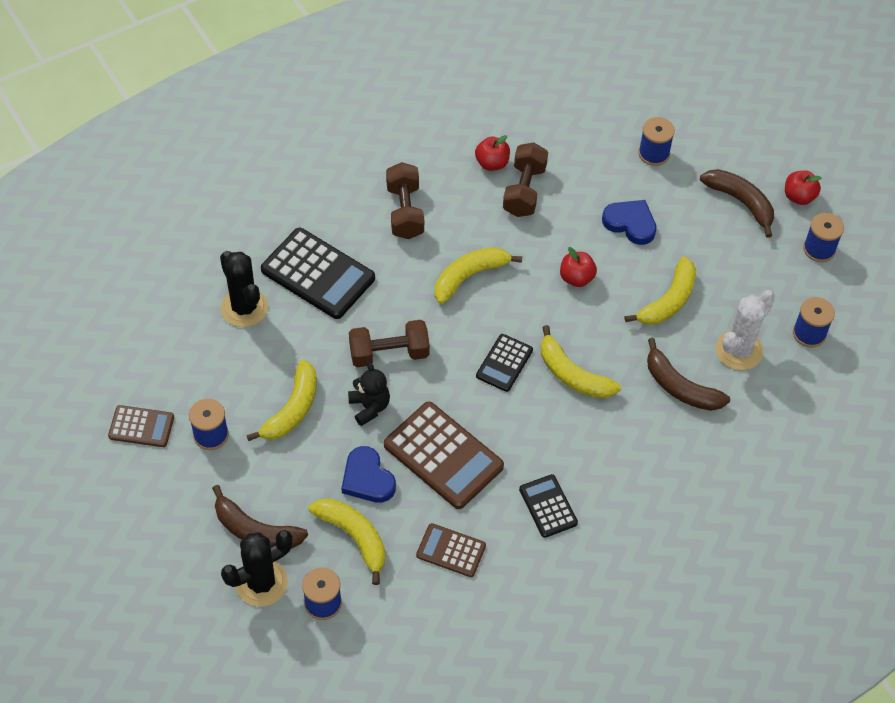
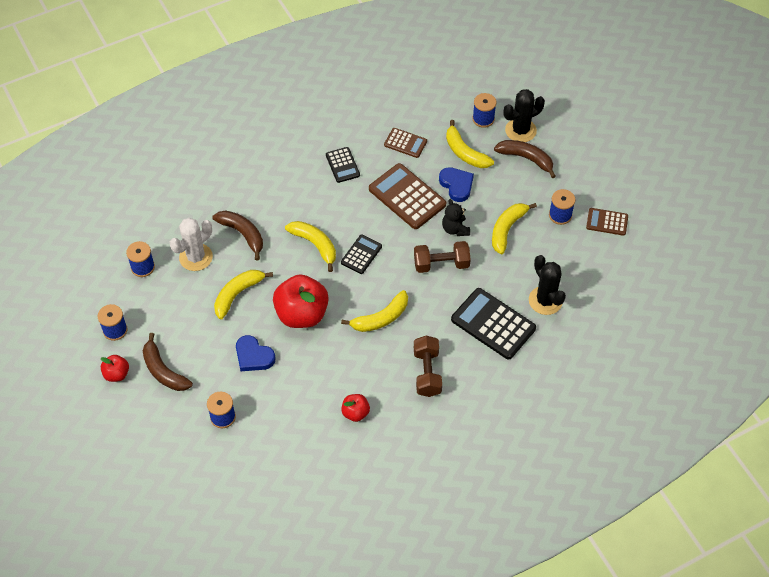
camera: 175 degrees left, 0 degrees up
(524, 190) = (332, 387): brown dumbbell -> none
(576, 278) = (302, 314): red apple -> red apple, size x2.03

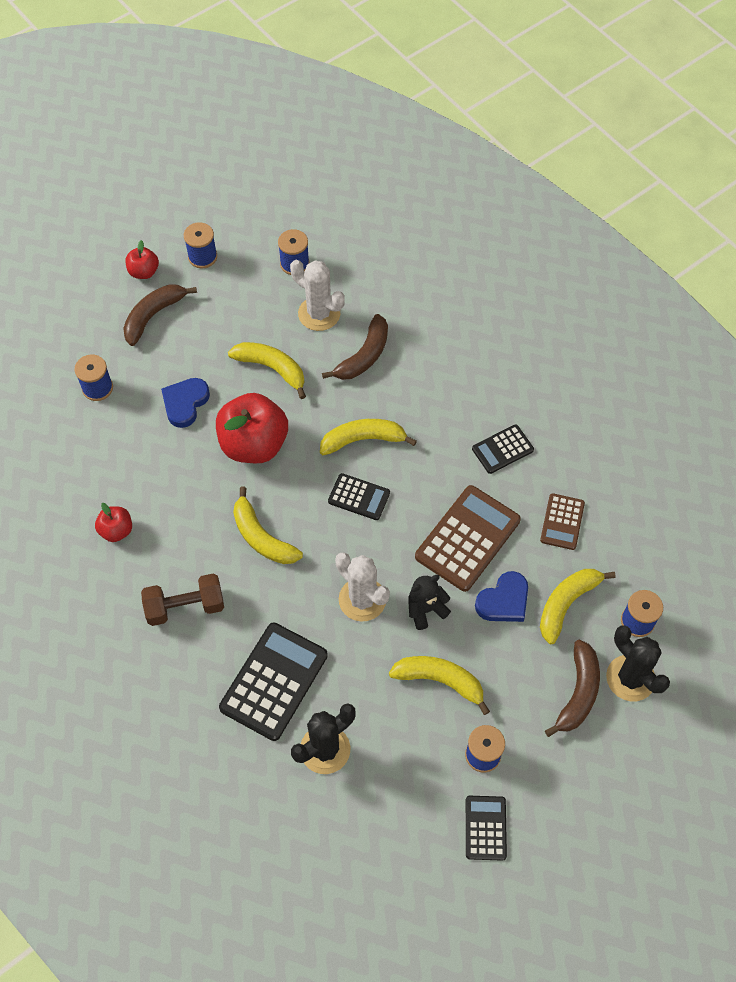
camera: 80 degrees right, 5 degrees up
(315, 245) = (363, 440): yellow banana -> yellow banana turned 135 degrees counterclockwise
(441, 264) = (362, 599): brown dumbbell -> white cactus
(607, 222) = (485, 828): brown calculator -> black calculator

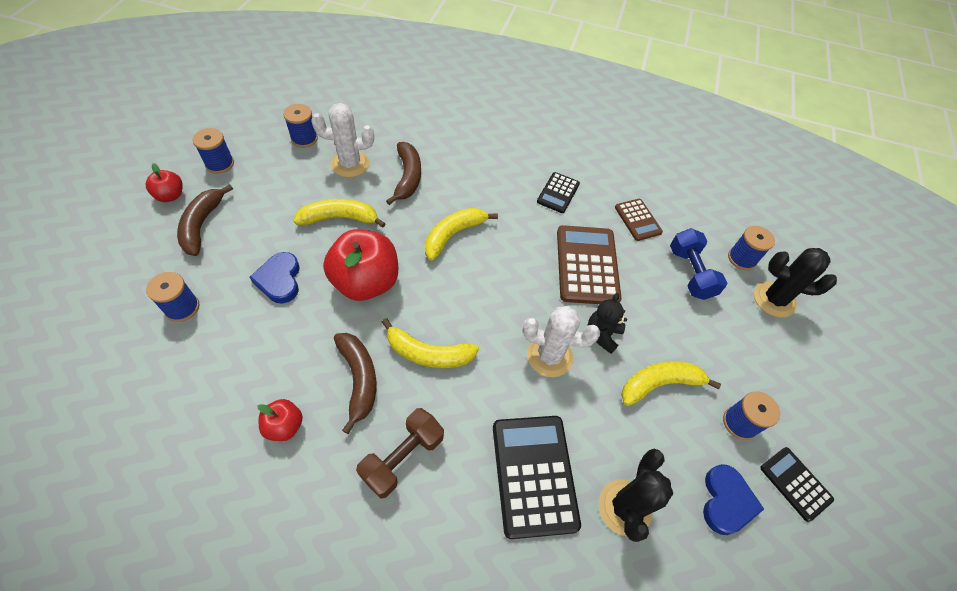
camera: 40 degrees left, 5 degrees down
(359, 497) = (483, 278): black calculator -> none
(504, 601) = (649, 295): blue heart -> blue heart (726, 501)
(566, 604) = (690, 273): yellow banana -> blue dumbbell
(578, 693) = (754, 331): brown banana -> brown banana (358, 379)

